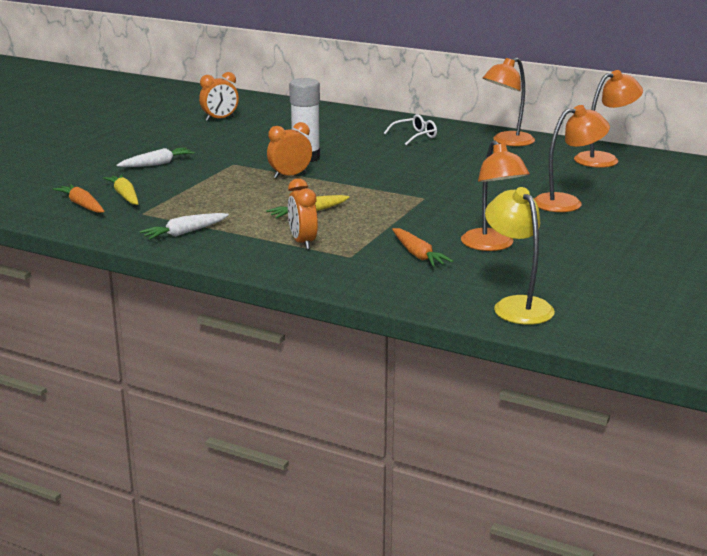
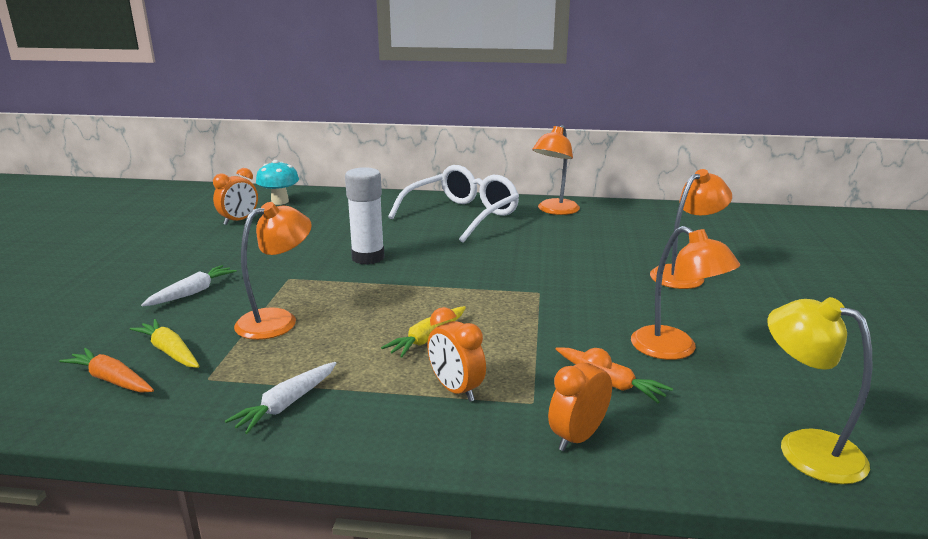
camera: 20 degrees left, 0 degrees up
(263, 108) = (280, 201): none -> turquoise mushroom
(290, 176) = (367, 285): orange clock -> orange clock (577, 437)
(414, 136) = (461, 215): white glasses -> white glasses, size x2.22
(604, 159) = (660, 218): orange lamp -> orange lamp (277, 320)

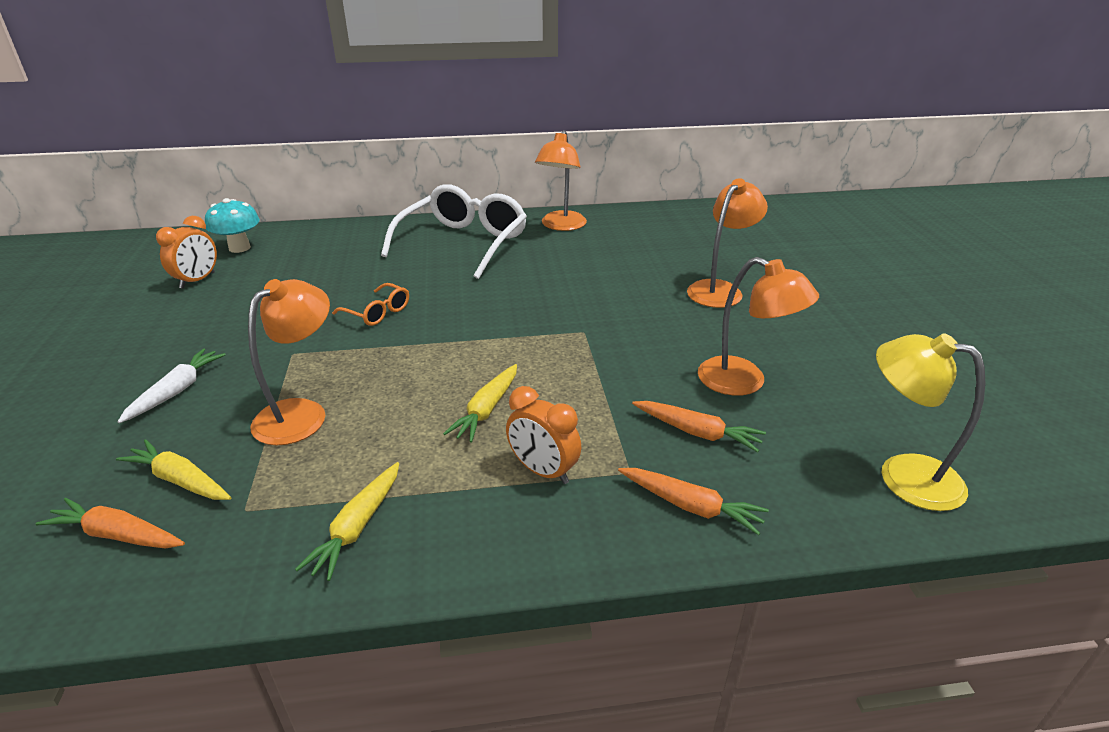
camera: 15 degrees left, 10 degrees up
(286, 404) = (357, 527): white carrot -> yellow carrot
(368, 257) = (377, 312): white glue stick -> orange glasses
(577, 437) = (691, 506): orange clock -> orange carrot

